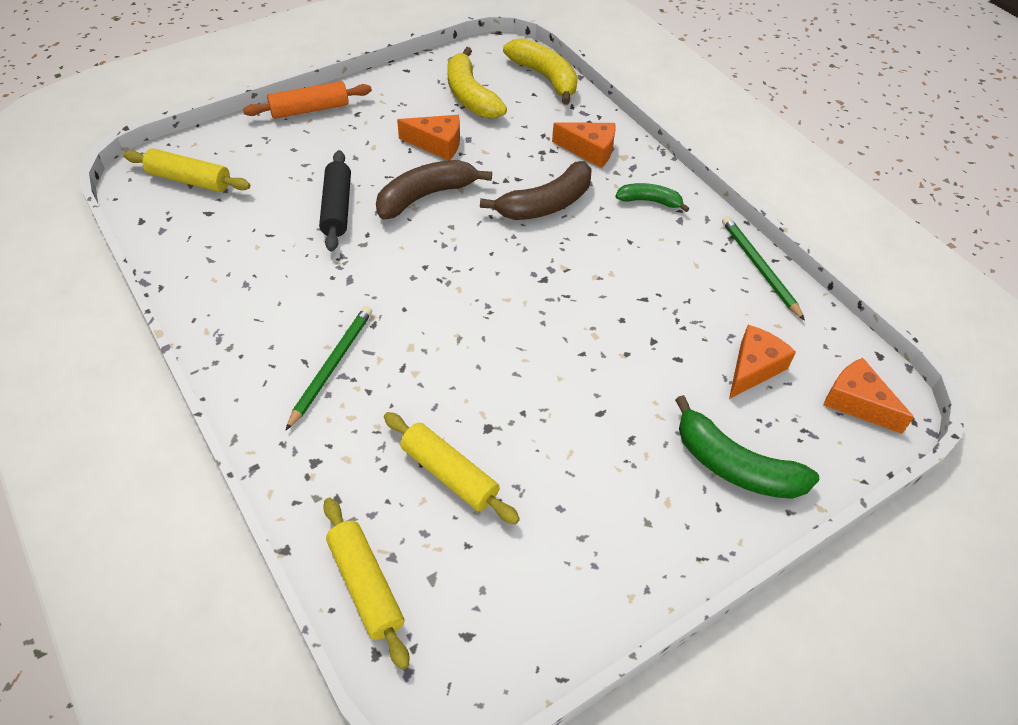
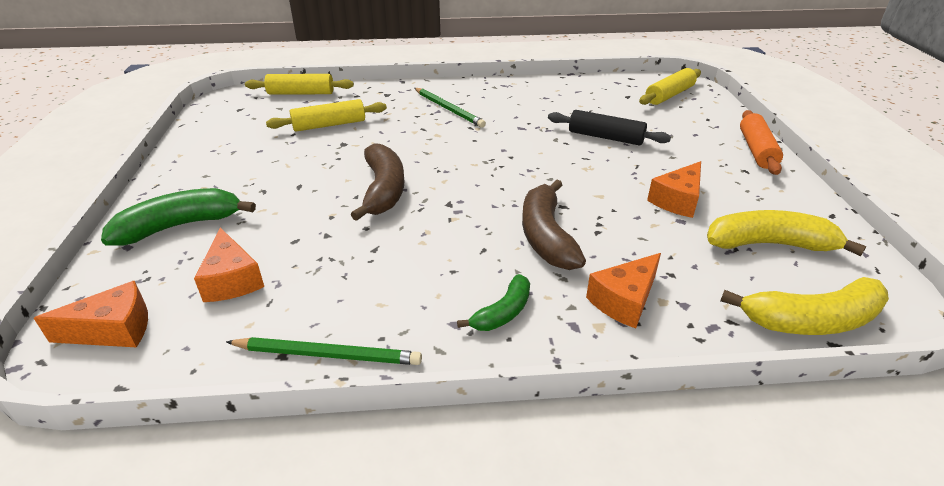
camera: 120 degrees right, 15 degrees down
(426, 196) = (598, 176): brown banana -> brown banana (383, 190)

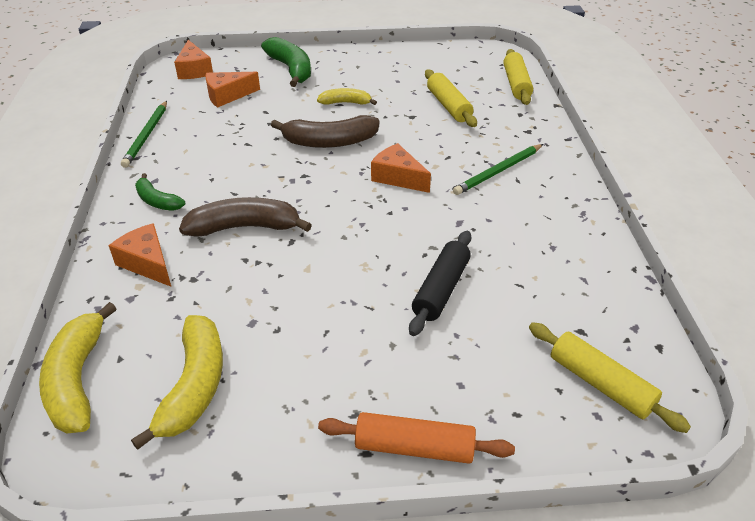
camera: 90 degrees right, 5 degrees up
(297, 182) = (346, 103): none -> yellow banana
(677, 200) = (290, 328): orange cheese -> orange cheese (398, 177)

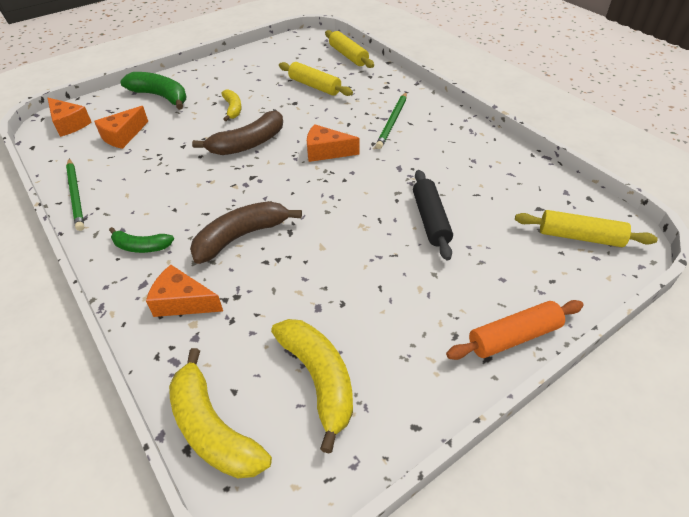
camera: 30 degrees left, 5 degrees up
(346, 103) = (233, 109): yellow banana -> yellow banana turned 105 degrees clockwise

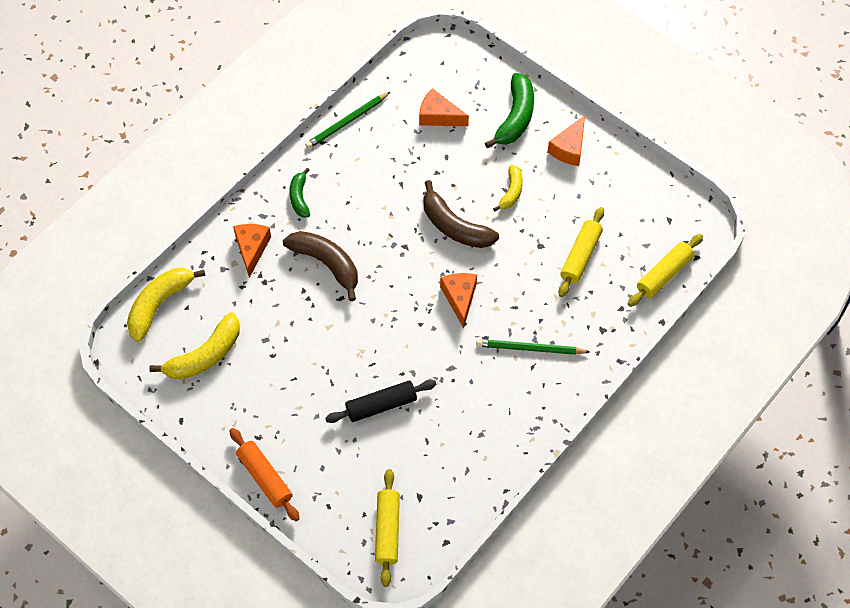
camera: 75 degrees right, 15 degrees up
(69, 124) = (445, 62): orange cheese -> orange cheese (569, 148)
(233, 109) = (511, 192): yellow banana -> yellow banana turned 45 degrees counterclockwise

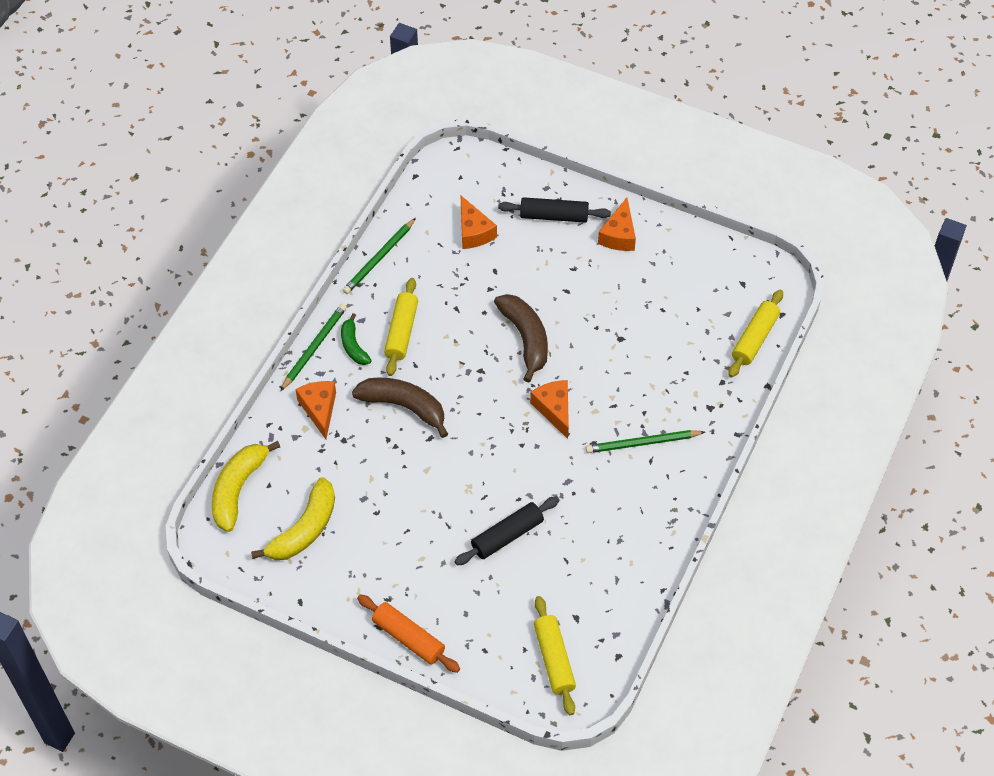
camera: 15 degrees left, 5 degrees down
(264, 191) = (314, 348): none -> green pencil
(438, 116) = (473, 232): orange cheese -> orange cheese turned 120 degrees counterclockwise
(454, 226) = (526, 339): brown banana -> brown banana turned 135 degrees counterclockwise
(511, 192) = (573, 291): yellow banana -> none
(515, 117) = (554, 216): green banana -> black rolling pin
(580, 256) = (664, 340): yellow rolling pin -> yellow rolling pin (401, 332)

